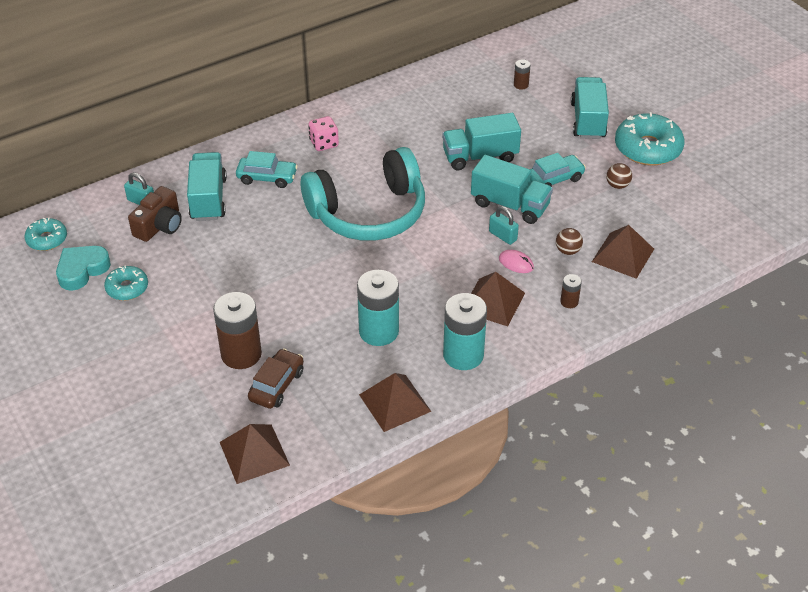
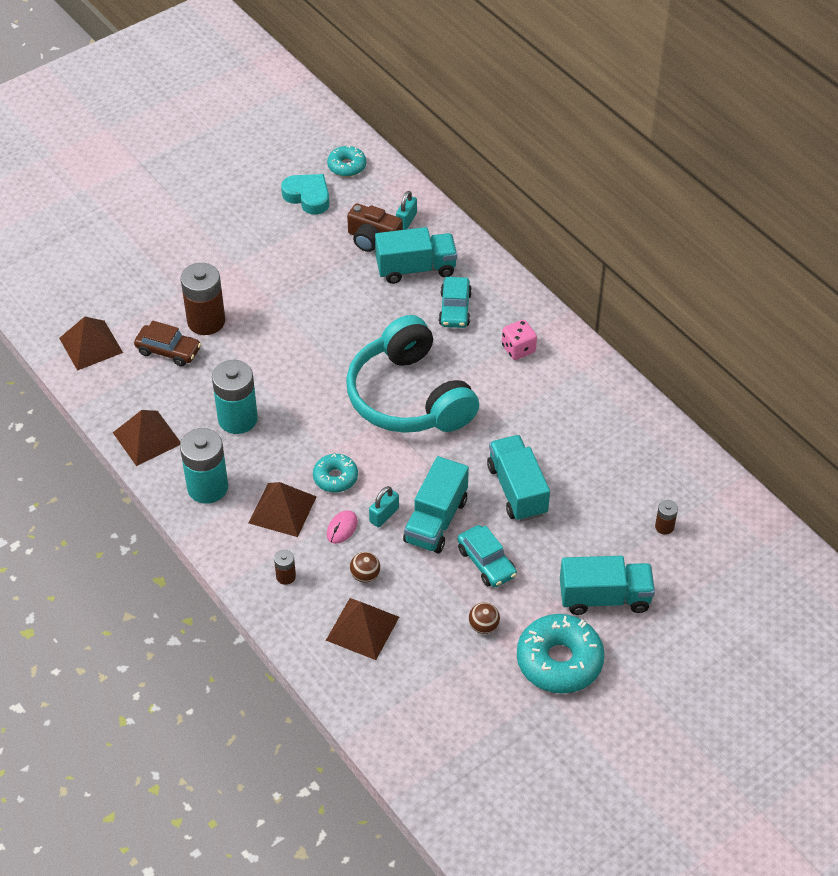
camera: 85 degrees right, 5 degrees up
(127, 288) = (286, 231): turquoise donut -> turquoise donut (335, 477)

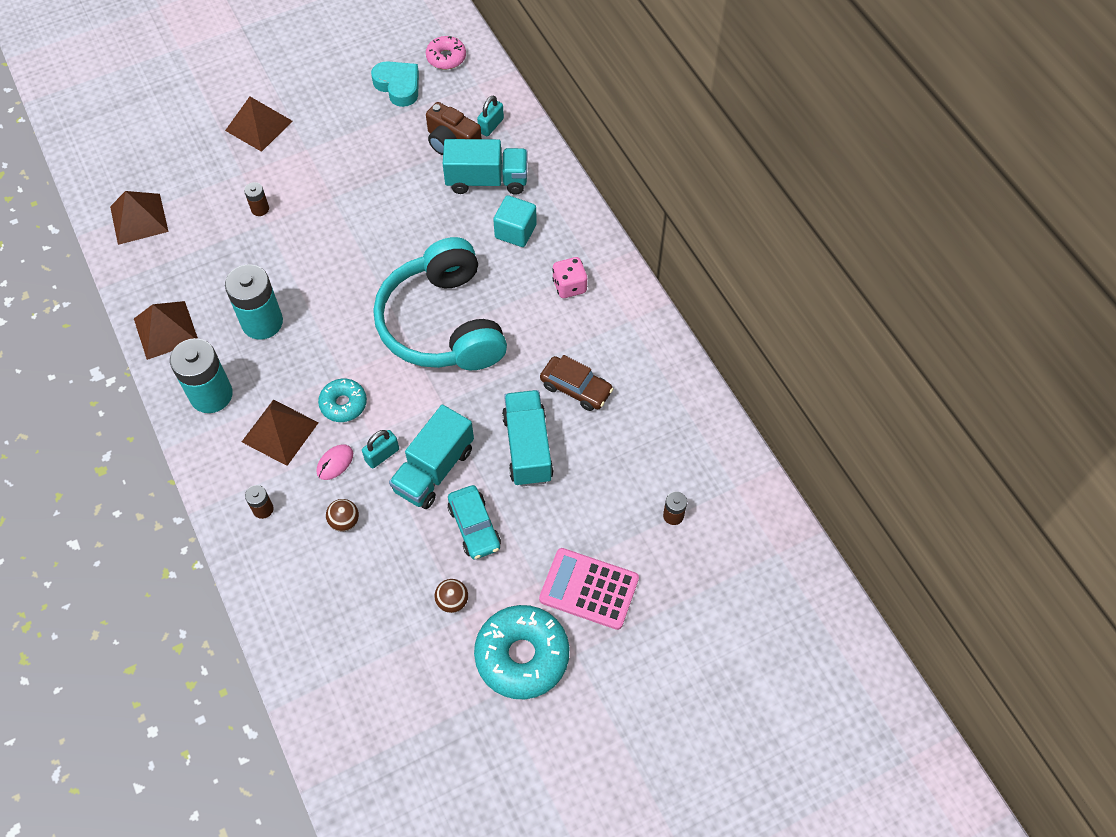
camera: 10 degrees right, 10 degrees up
(168, 351) = (214, 236): brown car -> brown car (576, 388)
(206, 321) = (260, 209): brown battery -> brown battery, size x0.46
(347, 166) = (446, 58): turquoise donut -> pink donut
(362, 628) = (326, 582): brown pyramid -> brown pyramid (259, 126)
(455, 309) = (515, 231): turquoise car -> turquoise cube
(604, 597) = (589, 589): turquoise truck -> pink calculator

